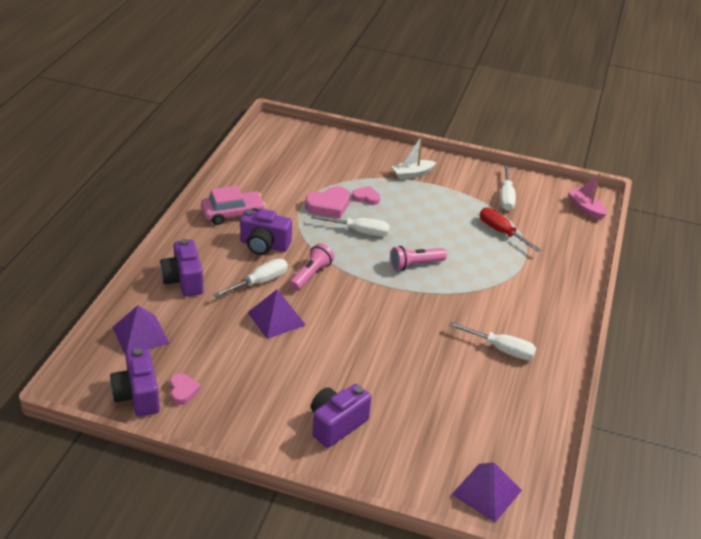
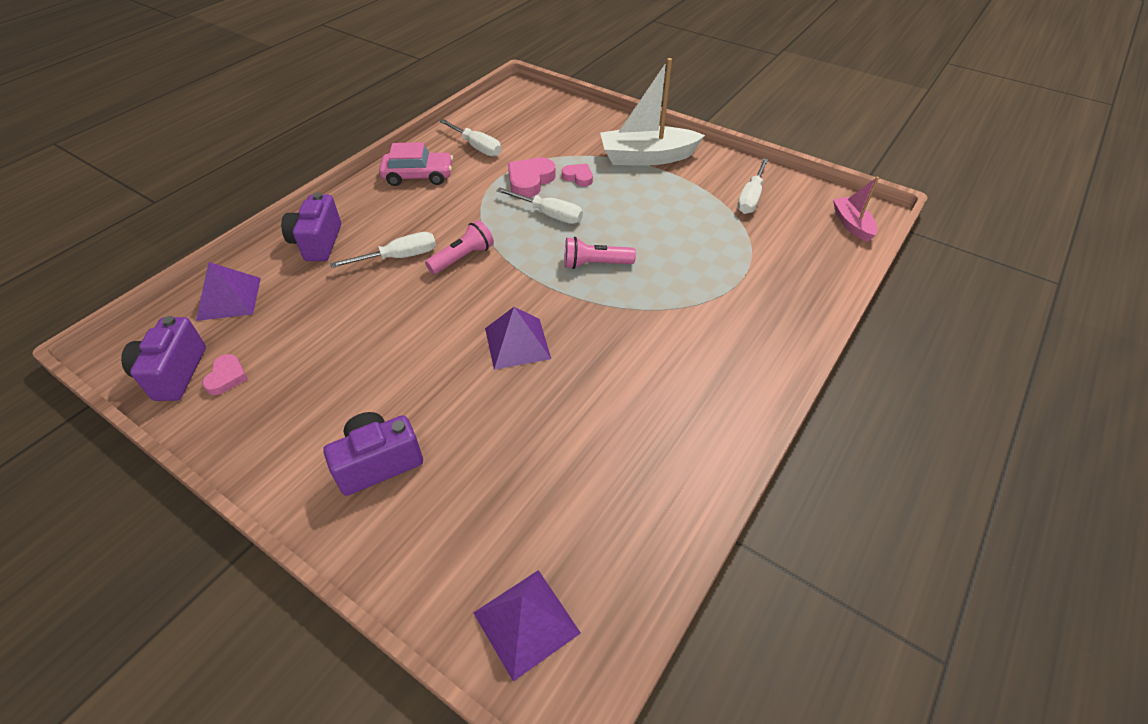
camera: 20 degrees right, 10 degrees up
(264, 245) = (430, 215): purple camera -> none
(276, 318) = (391, 304): purple pyramid -> purple pyramid (517, 343)
(329, 206) = (530, 181): pink heart -> pink heart turned 135 degrees clockwise
(412, 174) = (647, 157): white boat -> white boat, size x1.83
(501, 232) = (725, 239): red screwdriver -> none
(501, 349) = (653, 397): white screwdriver -> white screwdriver (477, 147)

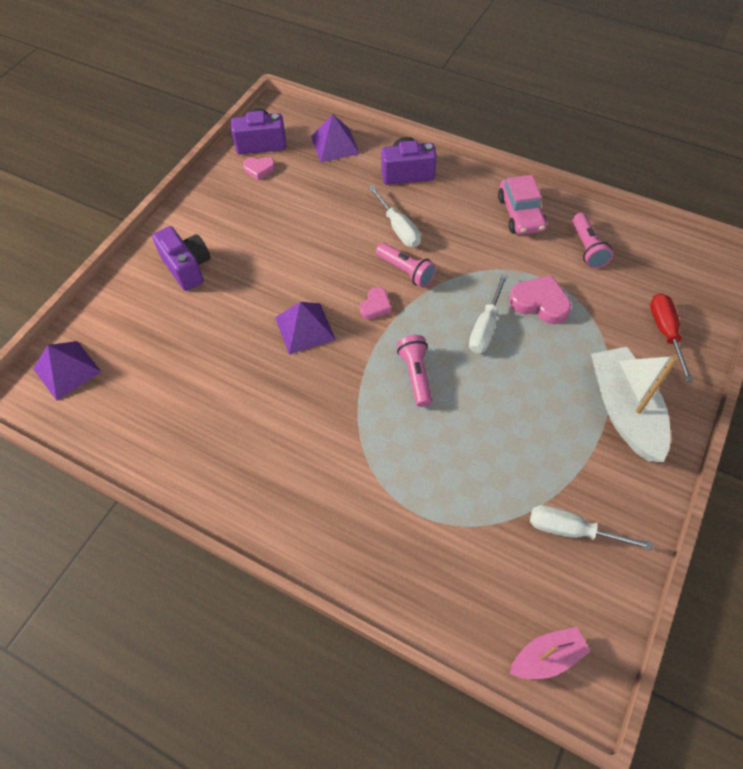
camera: 85 degrees right, 10 degrees up
(477, 147) = (587, 248): white screwdriver -> pink flashlight
(577, 127) = (665, 332): none -> red screwdriver
(578, 177) = (560, 345): pink heart -> pink heart (375, 306)

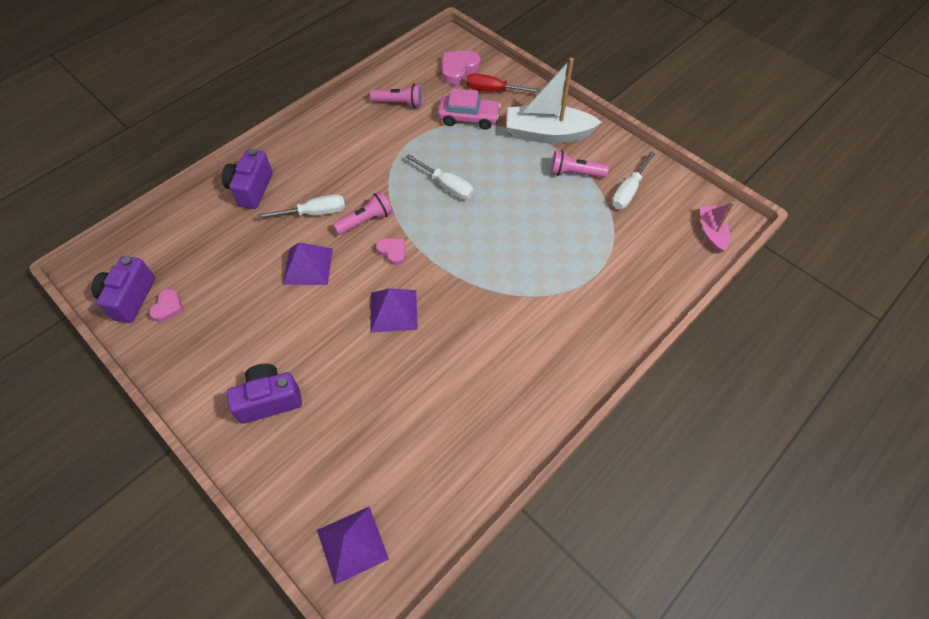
camera: 75 degrees left, 0 degrees up
(334, 144) = (176, 234): purple pyramid -> purple pyramid (308, 266)
(416, 375) = (474, 242): pink flashlight -> pink flashlight (574, 173)
(520, 214) = (344, 129): pink car -> pink car (469, 118)
(539, 303) = (438, 147): pink heart -> pink heart (458, 69)

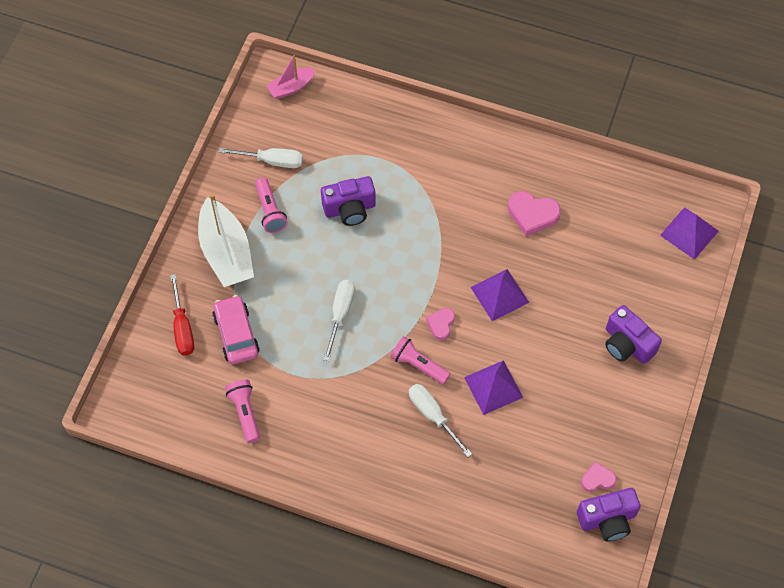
camera: 115 degrees left, 5 degrees up
(251, 189) = (434, 493): purple camera -> purple camera (350, 209)
(458, 69) = (162, 377): pink heart -> pink heart (532, 214)

